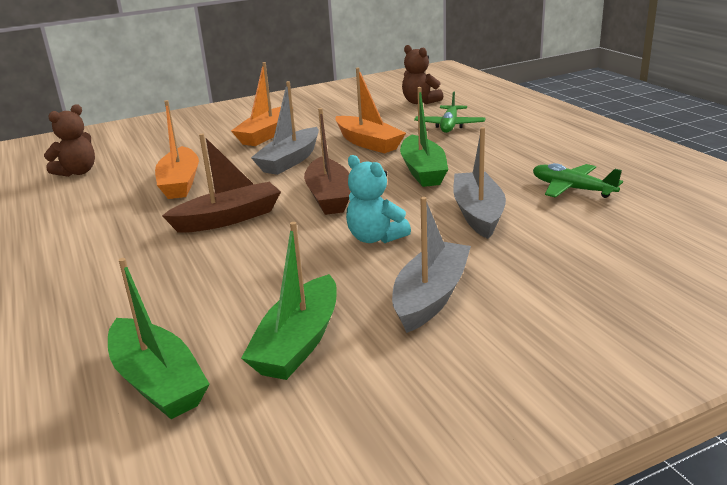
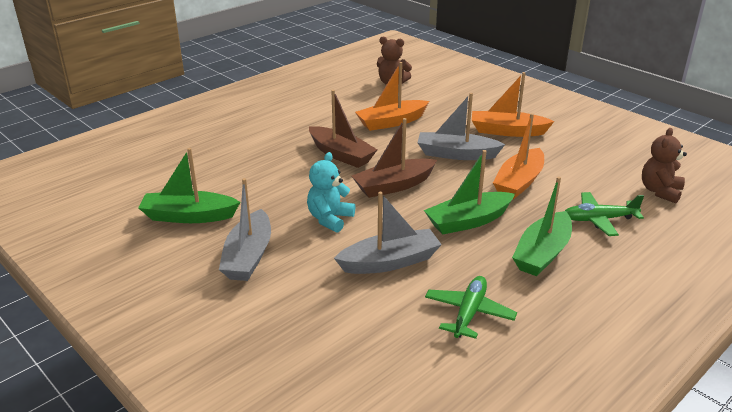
camera: 70 degrees right, 5 degrees up
(158, 382) = (150, 182): green boat -> green boat (542, 253)
(431, 296) = (248, 256): grey boat -> grey boat turned 90 degrees clockwise

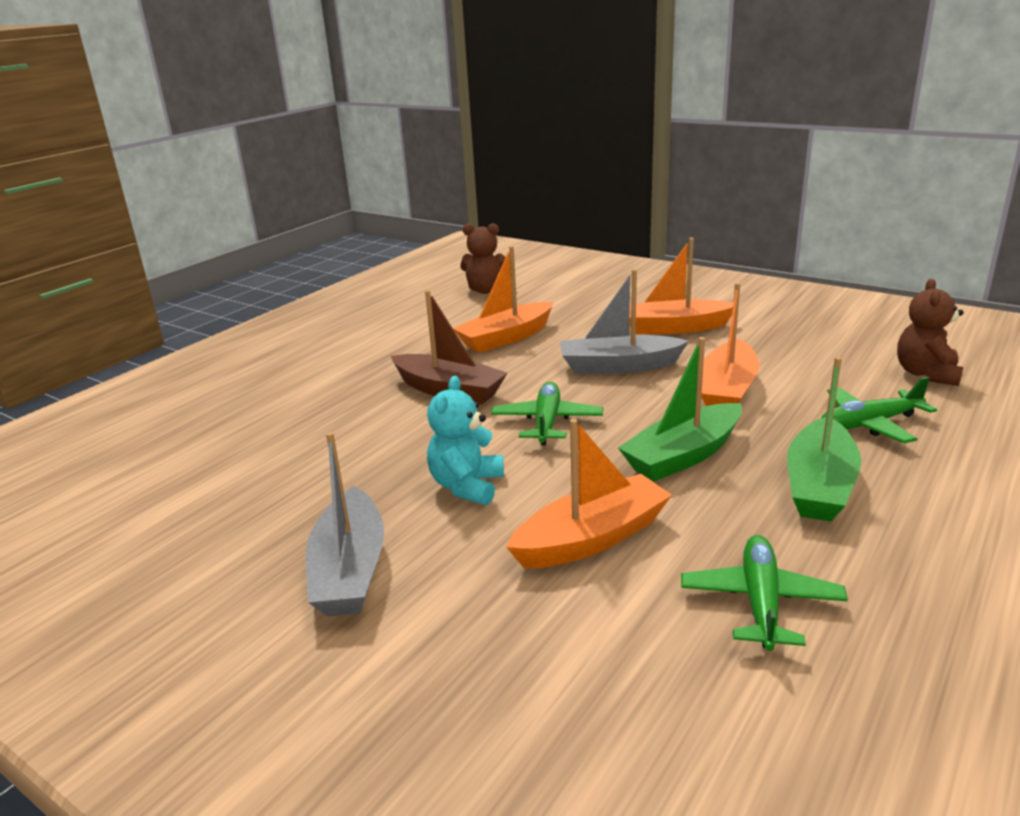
camera: 10 degrees left, 5 degrees down
(189, 216) = (227, 519): green boat -> none
(390, 262) = (592, 538): grey boat -> orange boat
(393, 186) = (547, 422): brown boat -> green plane

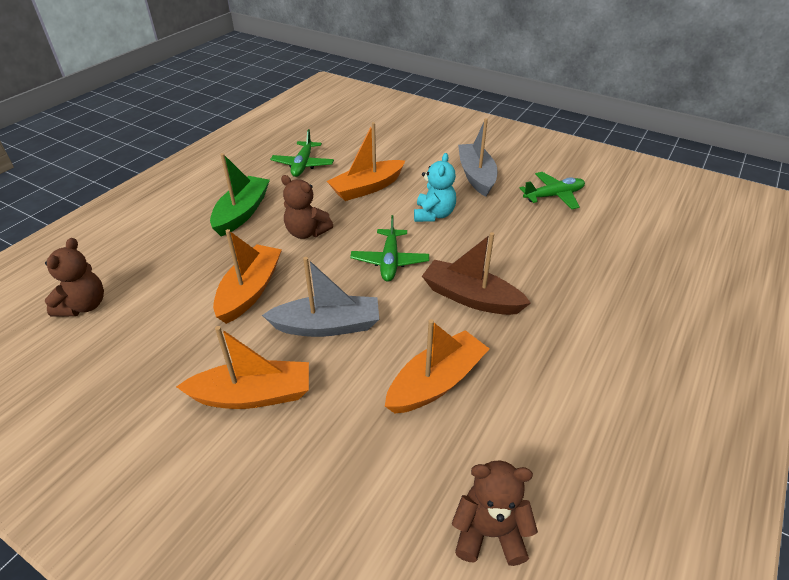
camera: 175 degrees right, 15 degrees up
(683, 456) = (306, 232): green boat -> brown teddy bear
(869, 424) = (176, 255): green plane -> green plane (554, 196)

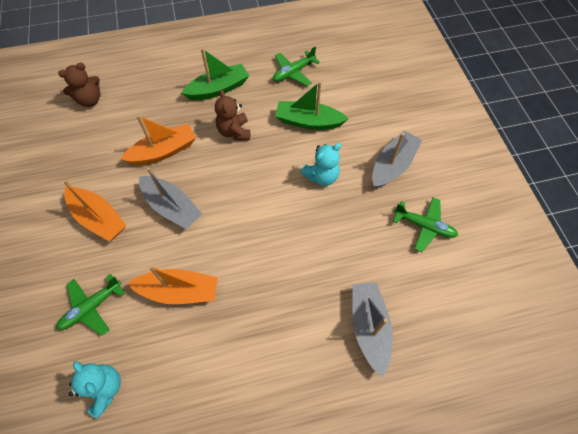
camera: 45 degrees right, 20 degrees up
(367, 188) = (308, 122): orange boat -> green boat
(390, 261) = (252, 191): green plane -> green plane (91, 307)
(471, 297) = (263, 256): brown boat -> none
(489, 532) = (104, 389): brown teddy bear -> turquoise teddy bear
(618, 280) = (369, 327): none -> grey boat

